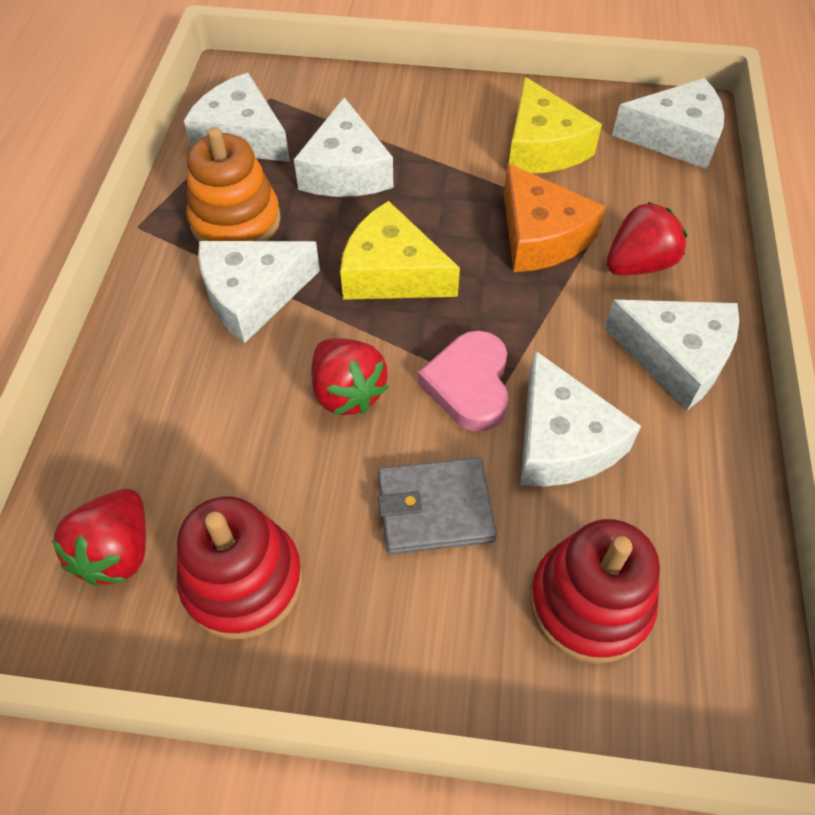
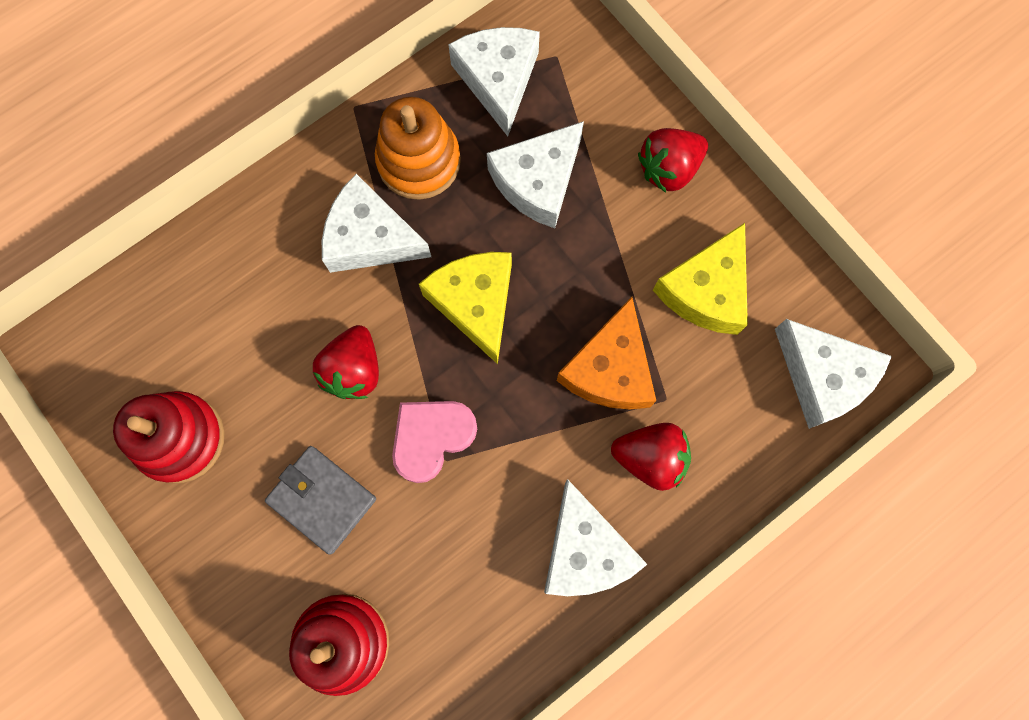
camera: 45 degrees right, 20 degrees up
(117, 551) = (135, 354): red strawberry -> red strawberry (669, 169)
(561, 441) = (442, 532): white cheese -> none

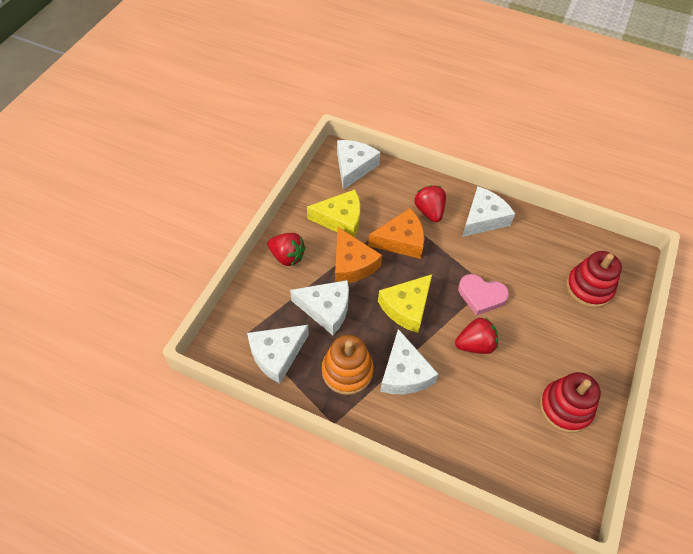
camera: 120 degrees left, 20 degrees down
(322, 499) = (541, 327): grey wallet -> none
(602, 262) = (352, 264): none -> orange cheese

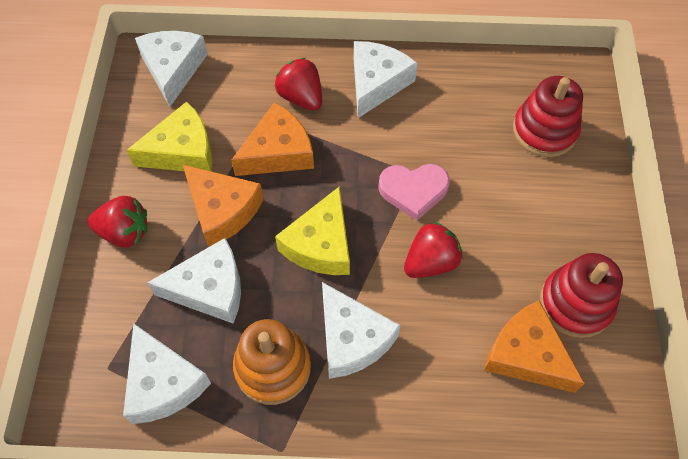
camera: 20 degrees left, 5 degrees up
(277, 355) = (163, 383): white cheese -> white cheese turned 60 degrees counterclockwise
(517, 427) = (526, 355): none -> orange cheese

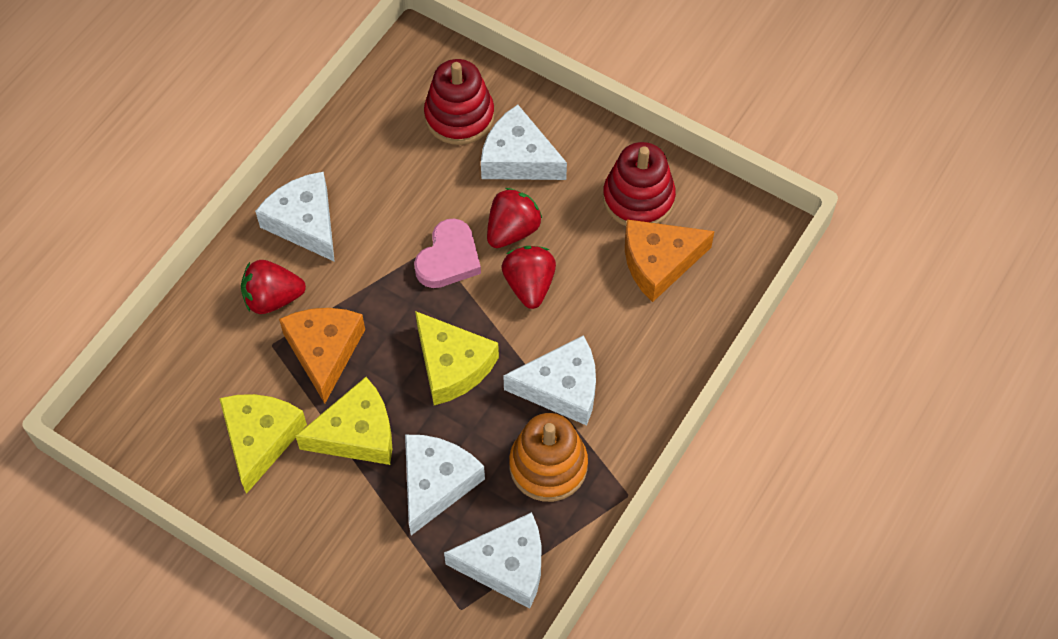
camera: 60 degrees left, 0 degrees up
(125, 232) = (321, 534): red strawberry -> red strawberry (512, 230)
(173, 69) = (145, 402): white cheese -> white cheese (518, 158)
(222, 210) = (357, 433): orange cheese -> yellow cheese

